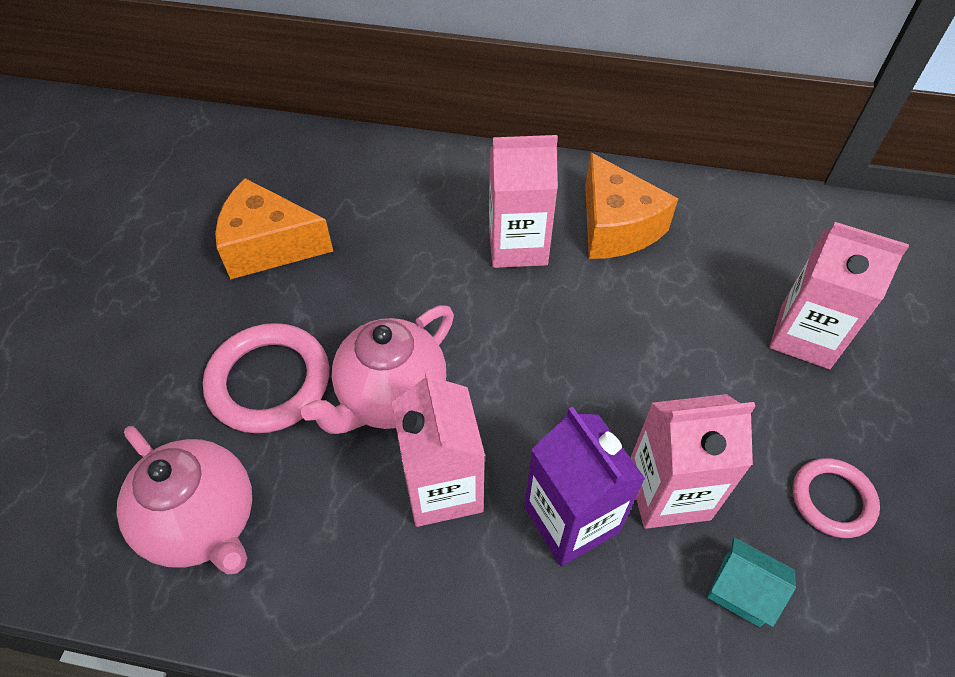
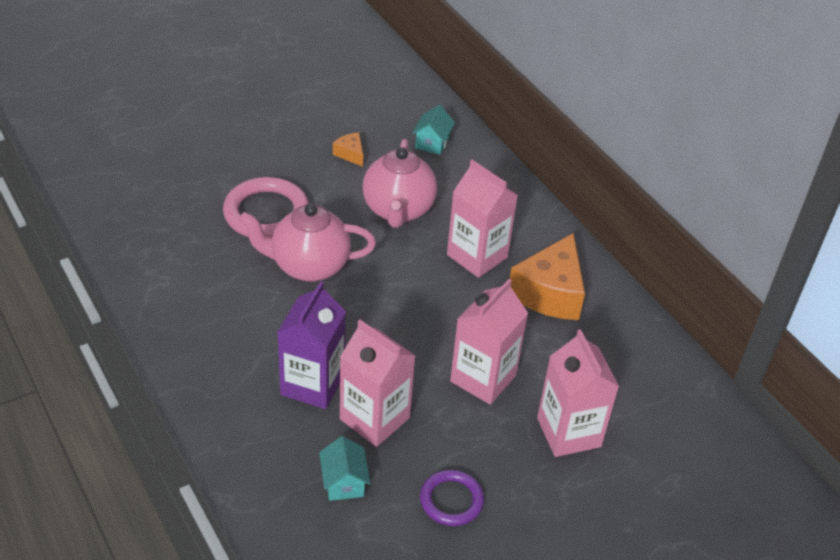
camera: 45 degrees right, 10 degrees down
(204, 522) = (167, 243): pink teapot -> pink teapot (398, 210)
(269, 246) = (350, 154): orange cheese -> orange cheese, size x0.46
(330, 173) = (432, 143): none -> turquoise house
(443, 488) = (277, 320): pink carton -> pink carton (483, 378)
(832, 500) = (451, 500): pink ring -> purple ring

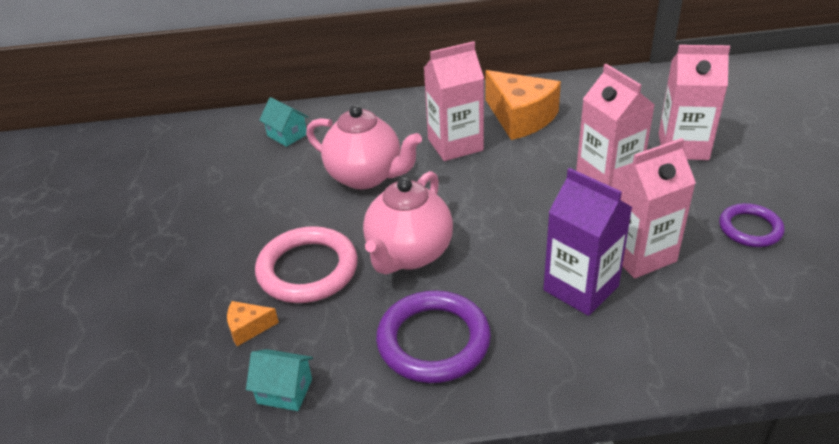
camera: 60 degrees left, 5 degrees down
(217, 306) = (433, 341): none -> purple ring
(344, 482) = (718, 294): turquoise house -> turquoise house (285, 391)
(350, 154) = (262, 189): orange cheese -> orange cheese (248, 328)

